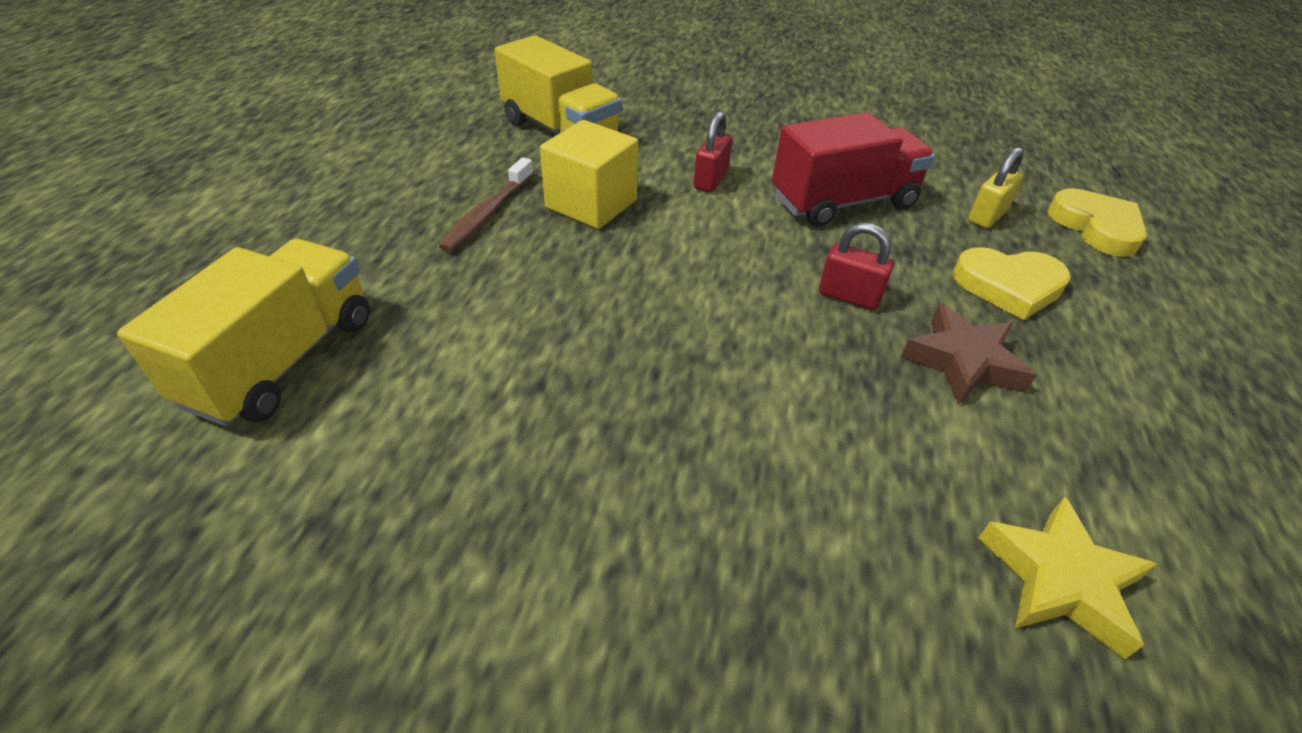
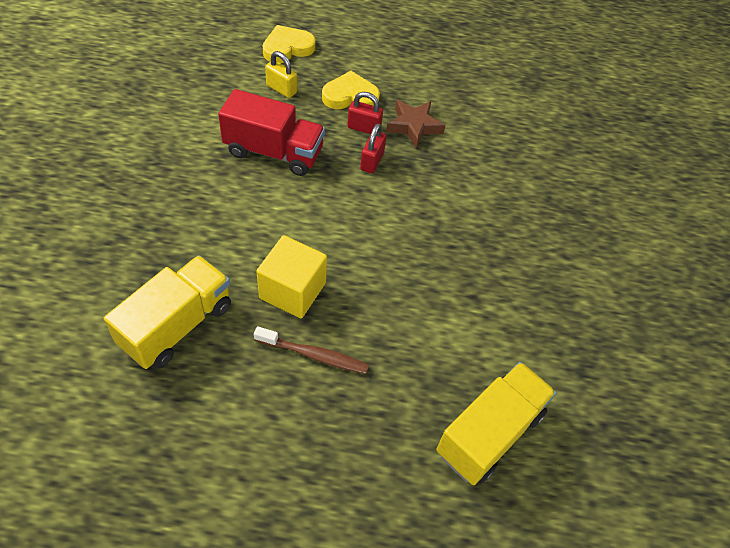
camera: 100 degrees left, 10 degrees up
(283, 360) = (489, 433): yellow truck -> yellow truck turned 120 degrees clockwise
(710, 180) = (252, 221): red padlock -> red padlock (364, 128)
(843, 202) = (273, 152): red truck -> red truck turned 135 degrees clockwise
(1008, 286) = (350, 96): yellow heart -> yellow heart turned 90 degrees counterclockwise
(1060, 580) = (524, 124): yellow star -> none

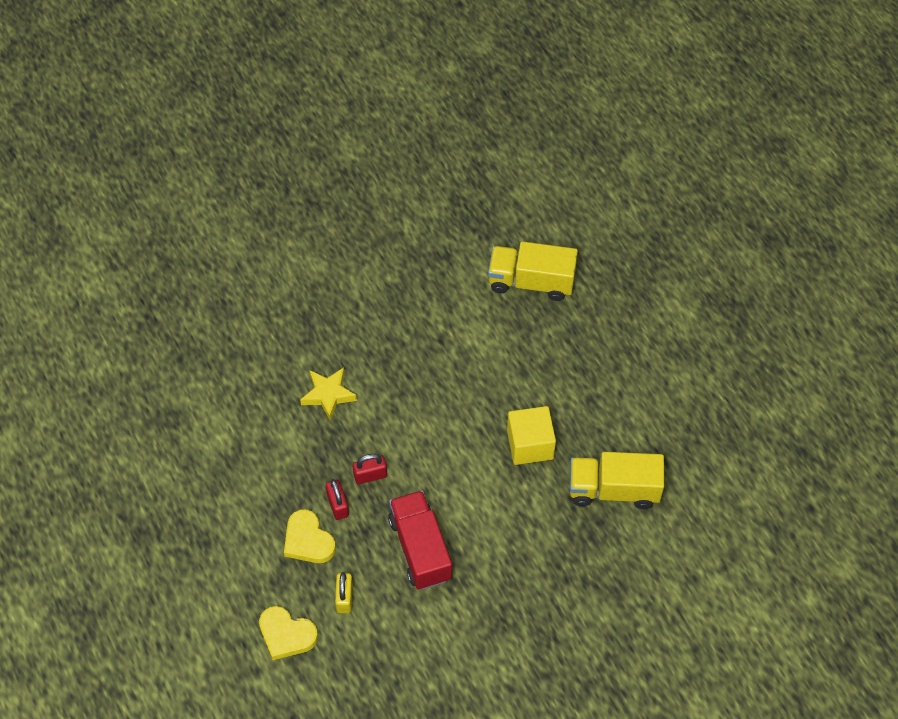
camera: 120 degrees left, 5 degrees up
(314, 355) = (563, 400): brown toothbrush -> none
(414, 126) = (304, 471): brown star -> none
(477, 180) = (328, 394): none -> yellow star

